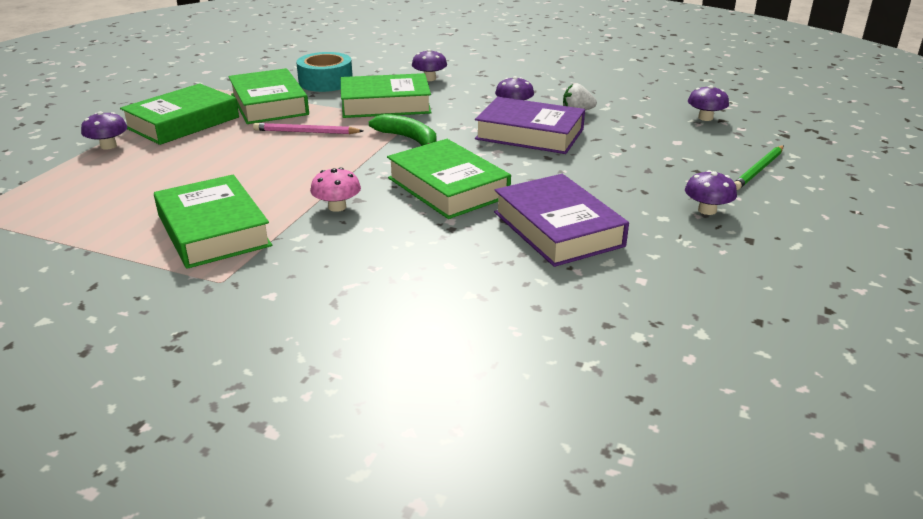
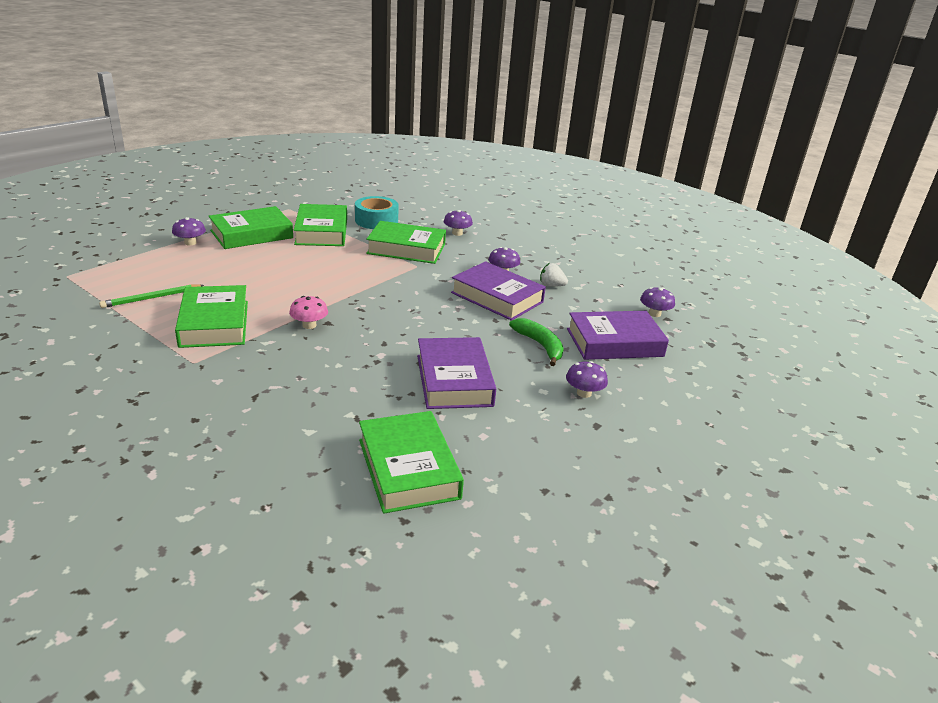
camera: 15 degrees right, 0 degrees up
(306, 132) = (331, 260): pink pencil -> none
(409, 139) = (401, 282): green banana -> green banana (540, 345)
(448, 187) = (399, 328): green book -> green book (408, 468)
(692, 153) = (614, 342): none -> purple book
(758, 170) = (658, 369): green pencil -> green pencil (151, 298)

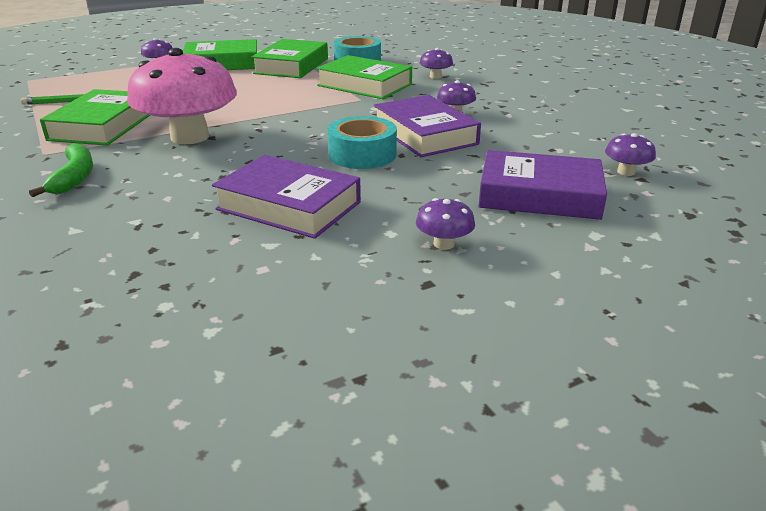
camera: 25 degrees right, 0 degrees up
(309, 325) = (190, 137): pink mushroom -> pink mushroom, size x2.41
(408, 468) = (133, 287): green book -> none
(454, 380) = (289, 206): purple book -> purple book turned 75 degrees counterclockwise
(467, 324) = (362, 155): none -> turquoise tape
(540, 345) = (433, 186): green banana -> green banana (74, 177)
(551, 285) = (505, 130): white strawberry -> none

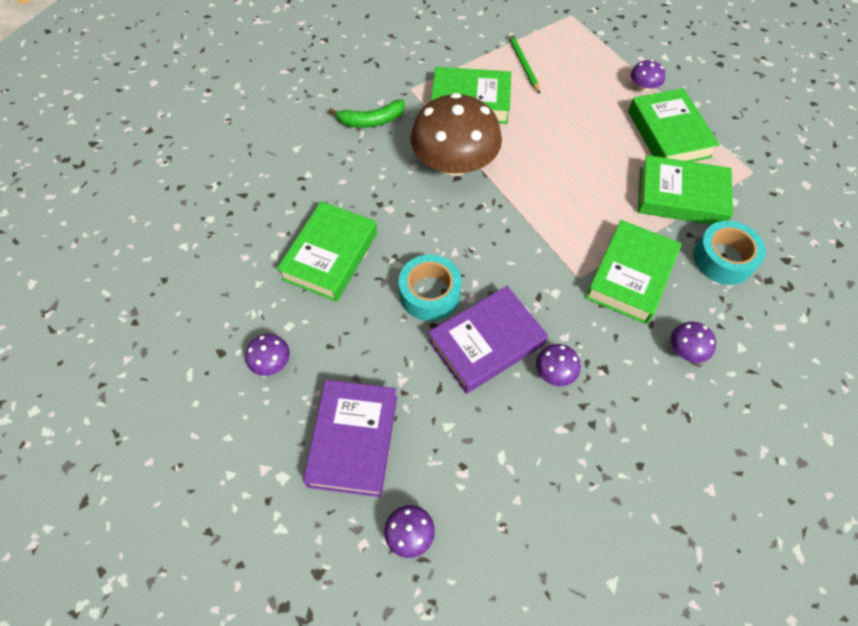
camera: 85 degrees right, 30 degrees up
(190, 137) = (454, 163): pink mushroom -> brown mushroom
(289, 206) = (330, 256): purple book -> green book

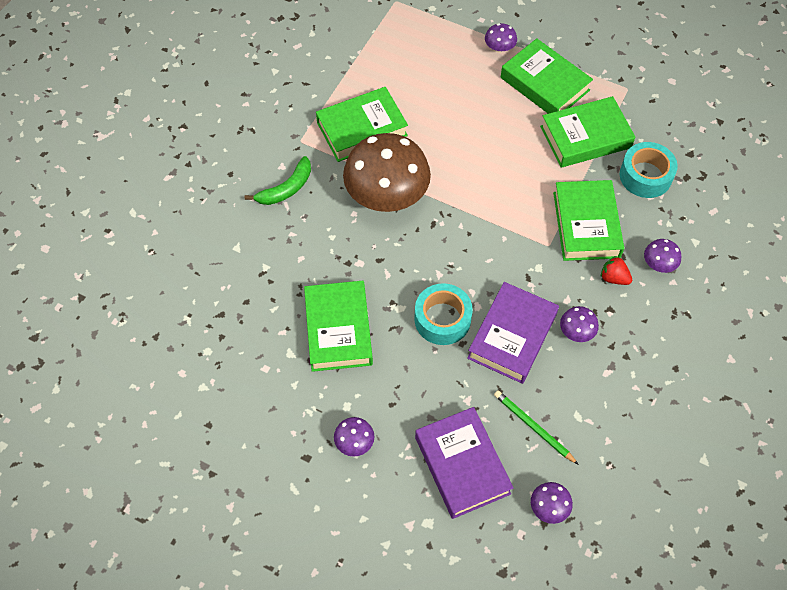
camera: 30 degrees left, 0 degrees up
(523, 64) = (384, 70): green pencil -> green pencil (533, 427)
(627, 340) = (613, 278): none -> red strawberry

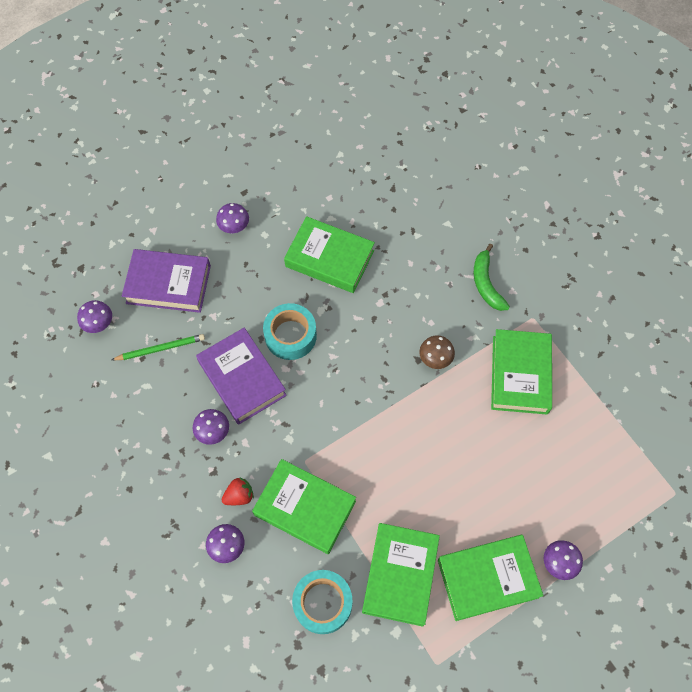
camera: 120 degrees right, 5 degrees up
(387, 194) = (435, 358): brown mushroom -> brown mushroom, size x0.41

